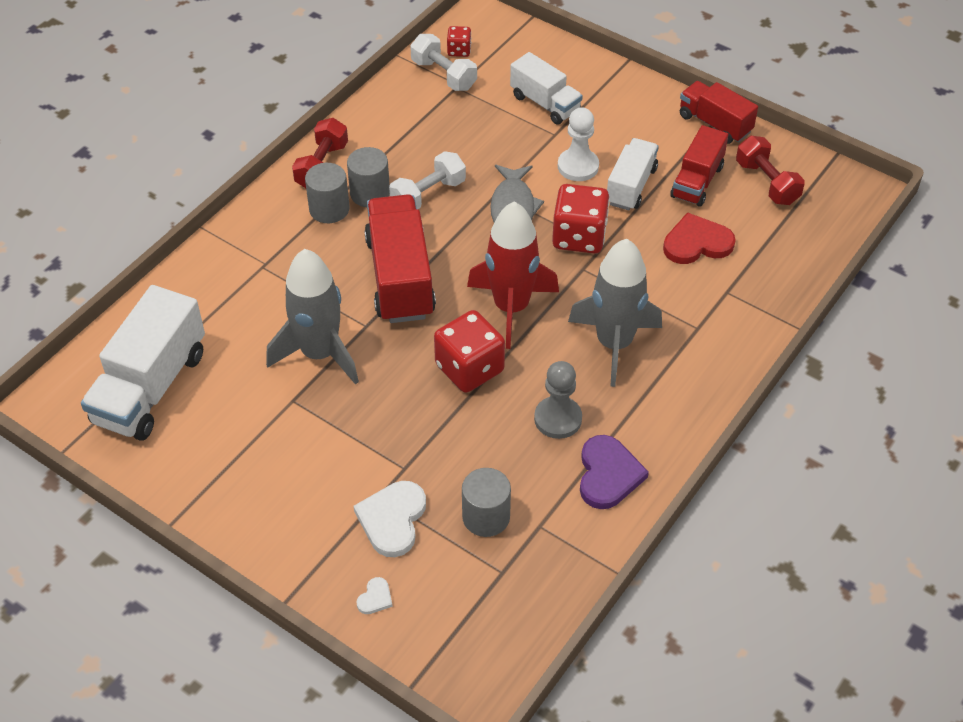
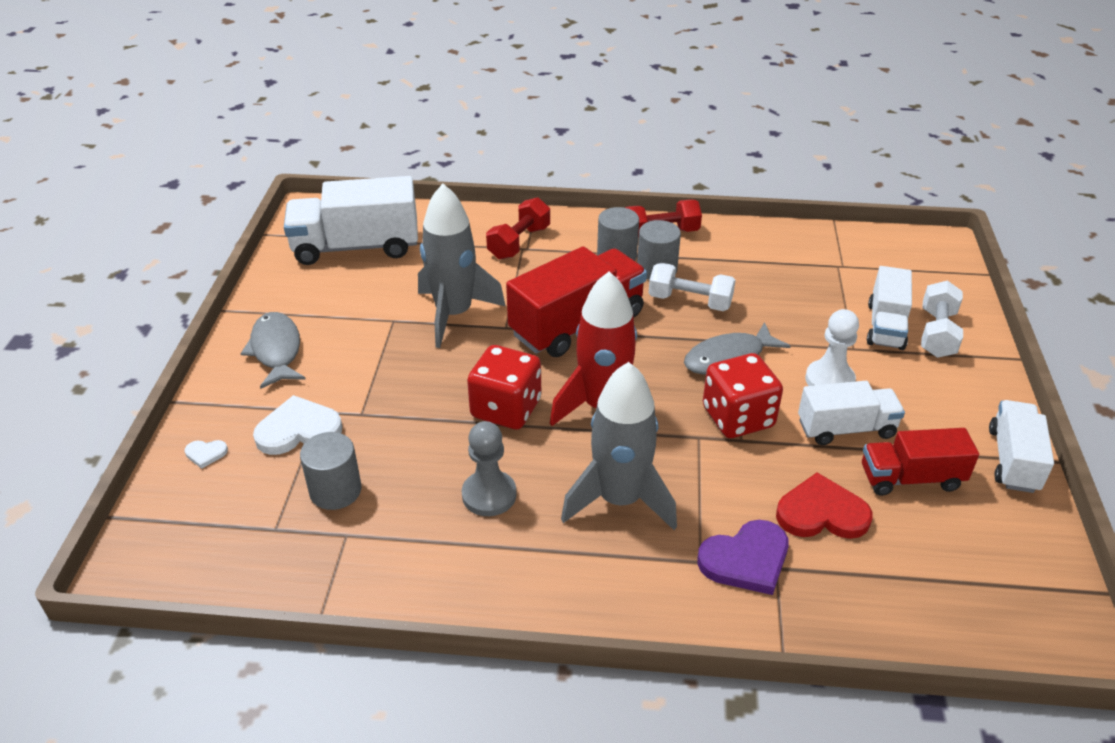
camera: 60 degrees right, 10 degrees down
(267, 503) = (276, 350): none -> grey fish
(443, 75) = (843, 253): white dumbbell -> white dumbbell (937, 333)
(459, 50) = (884, 249): red dice -> none
(608, 474) = (442, 563): purple heart -> purple heart (746, 560)
(697, 243) = (821, 513): red heart -> red heart turned 45 degrees counterclockwise
(715, 124) = (1013, 460): red truck -> white truck
(766, 183) = (978, 540): red dumbbell -> red dumbbell (519, 242)

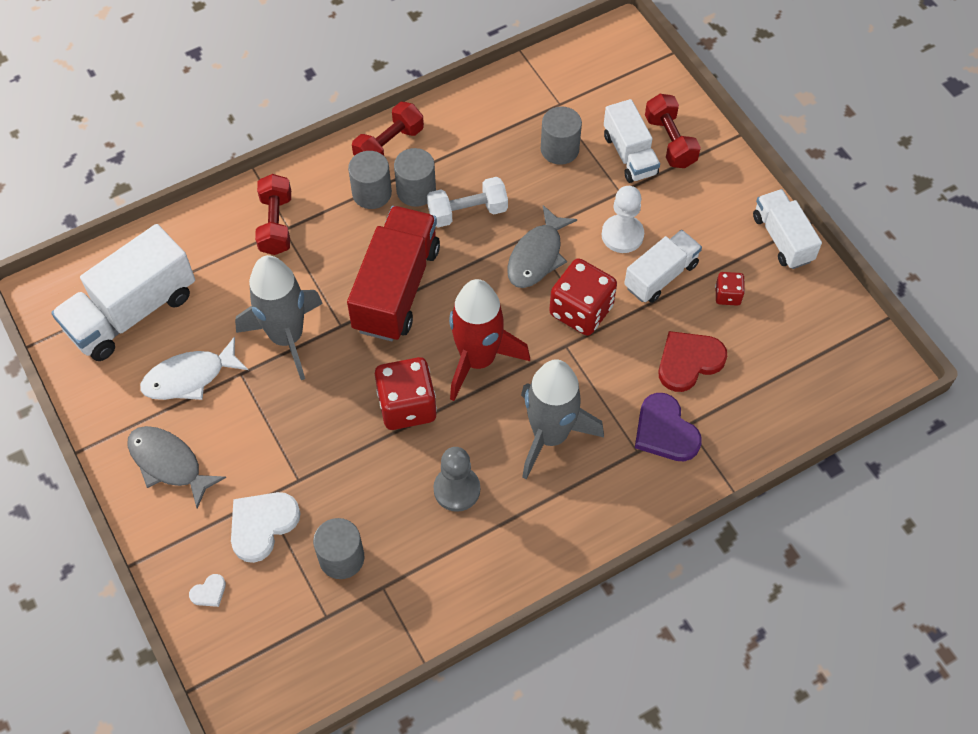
camera: 35 degrees left, 20 degrees up
(352, 304) = (189, 377): none -> white fish
(746, 560) = (665, 431): purple heart -> purple heart turned 120 degrees clockwise
(816, 295) = (559, 149): none -> grey cylinder
(911, 478) = (727, 295): red truck -> red dice
(937, 333) = (670, 141): white dumbbell -> red dumbbell

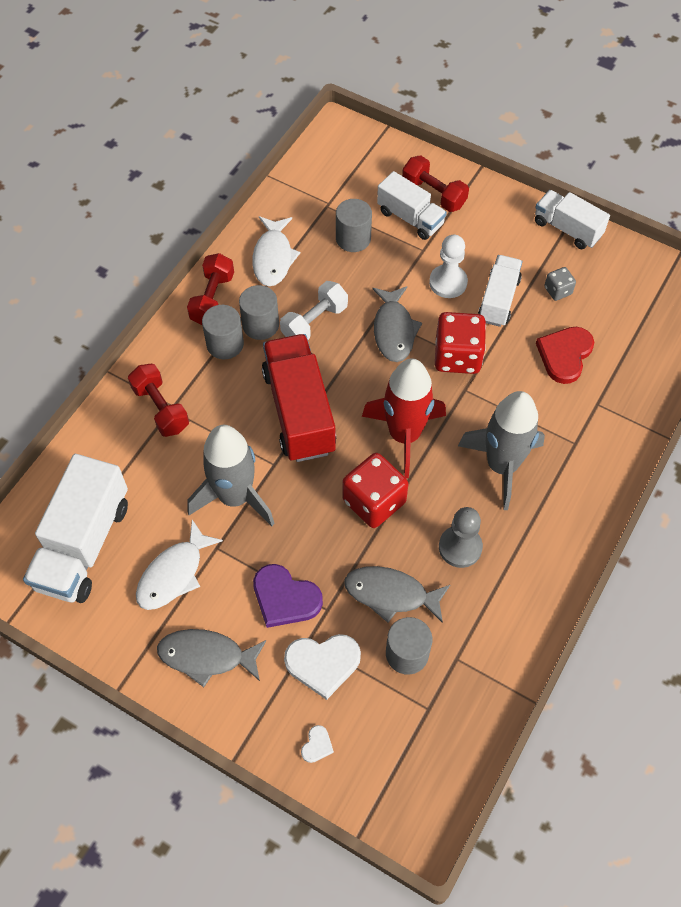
camera: 30 degrees left, 0 degrees up
(262, 525) = (323, 663): white heart -> white heart turned 105 degrees counterclockwise
(364, 497) = (391, 594): none -> grey fish
(471, 132) = (273, 257): none -> white fish
(665, 431) = (584, 417): purple heart -> purple heart (285, 598)
(727, 295) = (558, 291): red dice -> grey dice

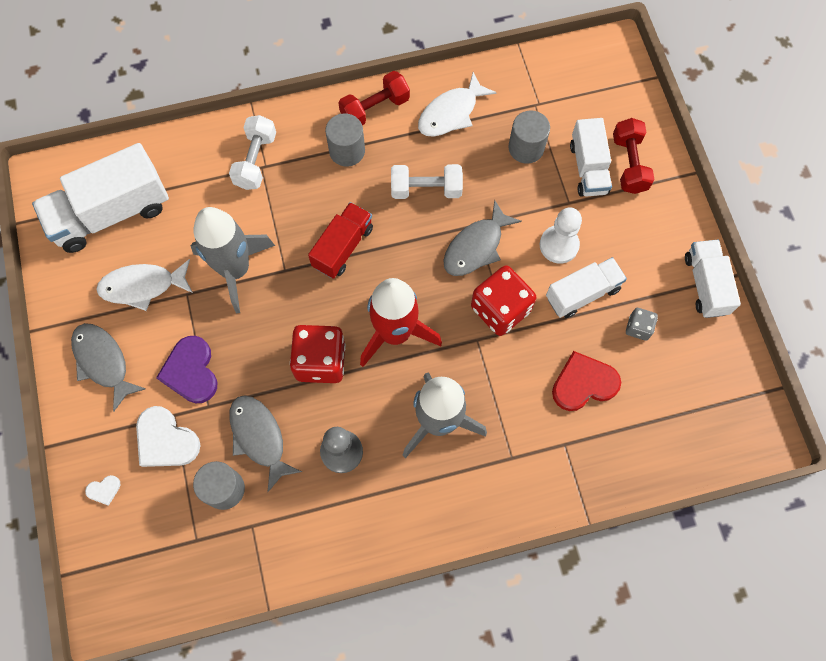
camera: 45 degrees right, 10 degrees up
(160, 408) = (255, 160): red dumbbell -> white dumbbell
(260, 325) = (386, 158): grey cylinder -> none
(299, 411) = (343, 247): red truck -> red truck, size x0.61

